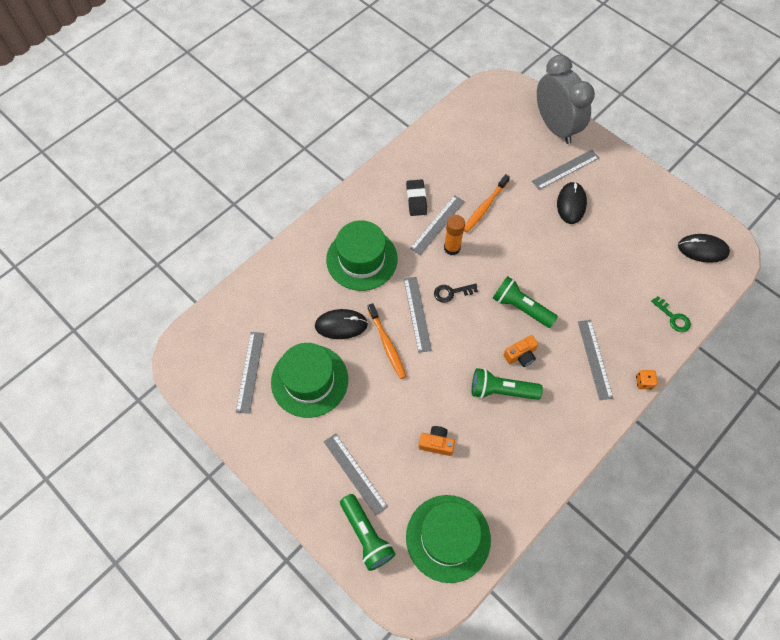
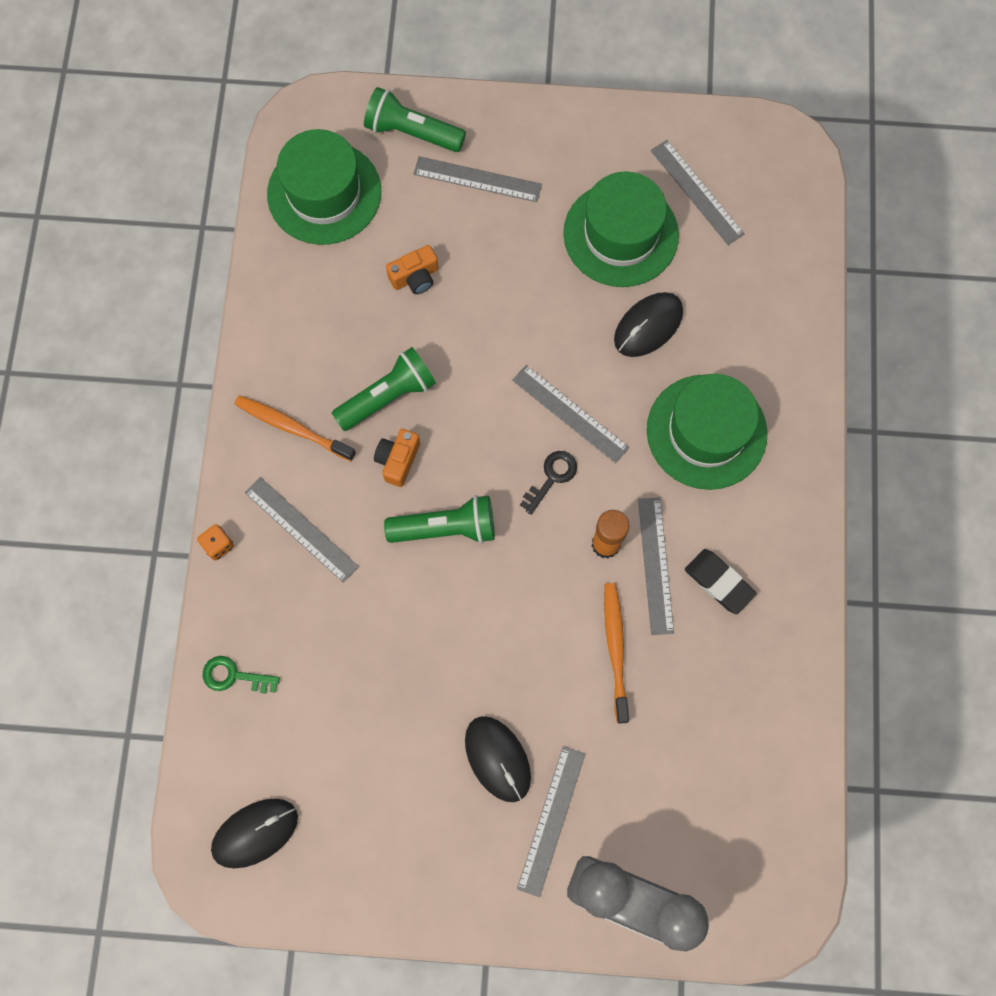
camera: 140 degrees right, 10 degrees up
(387, 344) = (571, 346): orange toothbrush -> orange toothbrush (292, 427)

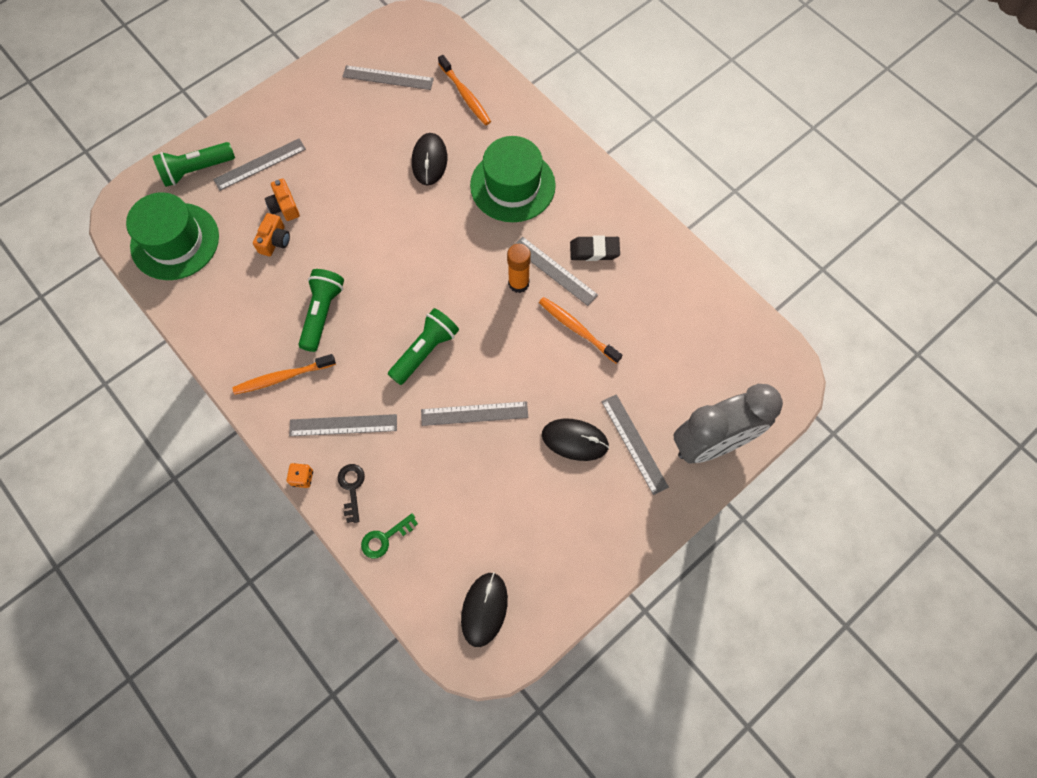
camera: 45 degrees left, 5 degrees down
(398, 460) = (362, 341): orange camera -> orange camera (284, 206)
(551, 477) = (456, 276): black key -> black key (352, 488)
(570, 413) = (433, 236): grey ruler -> grey ruler (474, 413)
(620, 234) = (368, 129): green hat -> none
(758, 284) = (465, 95): none -> orange toothbrush

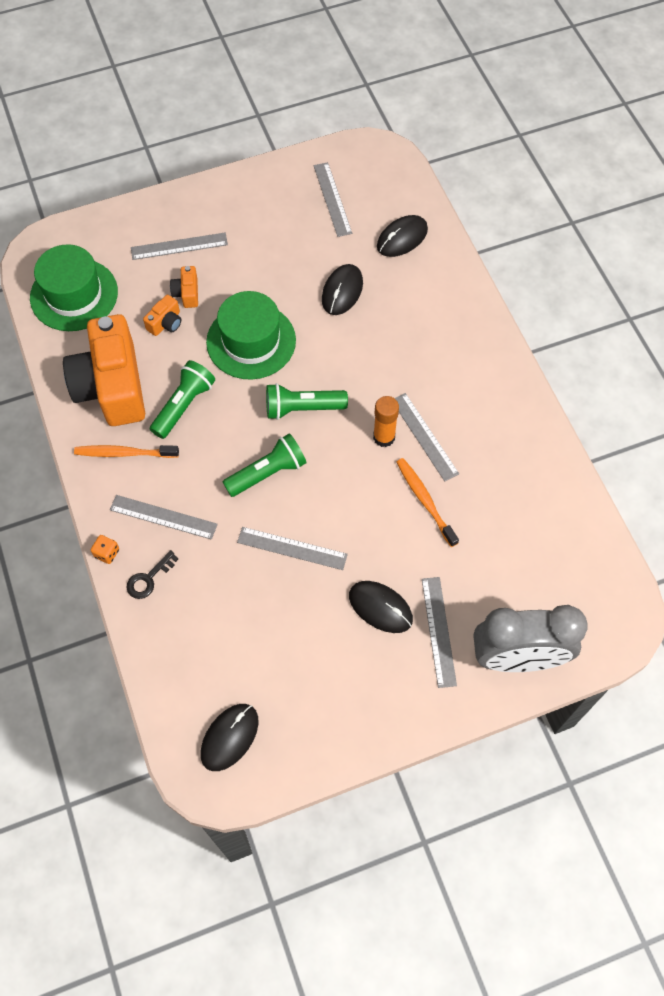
camera: 20 degrees right, 5 degrees down
(196, 170) = (118, 234): green flashlight -> green flashlight (302, 408)
(246, 317) = (112, 386): none -> orange camera
(352, 488) = (149, 578): black key -> black key turned 150 degrees counterclockwise
(385, 538) = (161, 636): green key -> none
(388, 77) = (332, 199): grey ruler -> grey ruler turned 45 degrees clockwise
(465, 95) = (402, 238): orange toothbrush -> black mouse
(512, 185) = (415, 340): green hat -> green hat (251, 341)
(594, 251) = (472, 429): black eraser -> none

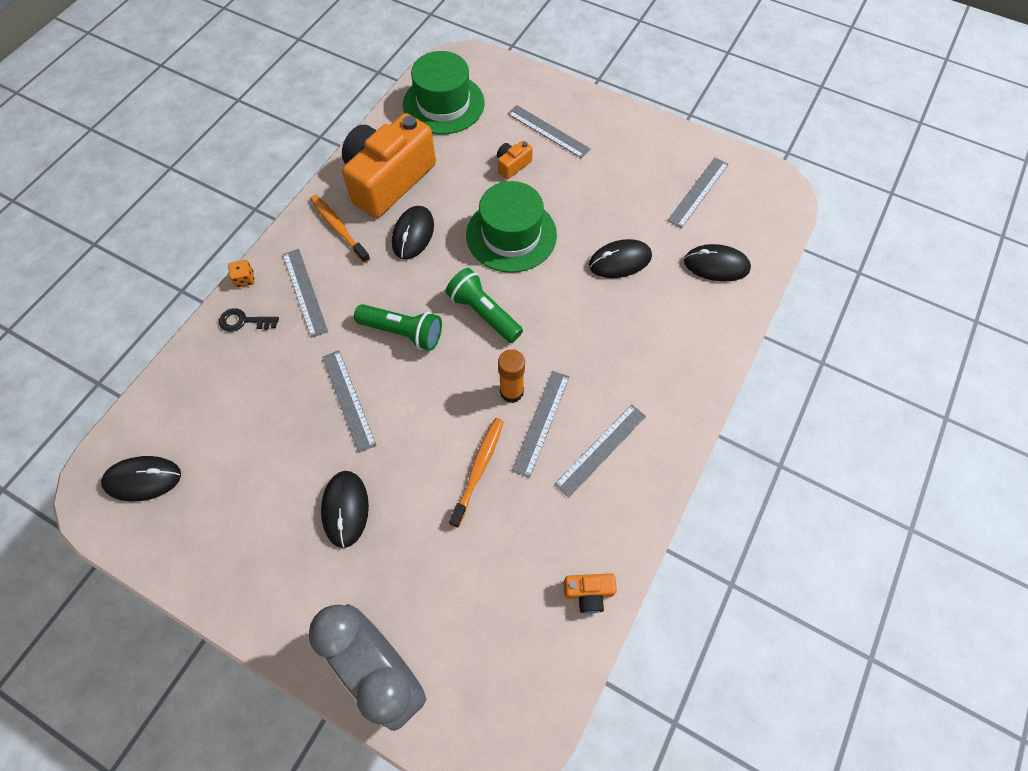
camera: 50 degrees right, 0 degrees up
(165, 323) = (473, 171): orange camera -> orange camera (588, 593)
(184, 405) = (413, 234): green flashlight -> black mouse
(438, 631) = (358, 575): grey ruler -> grey ruler (600, 449)

